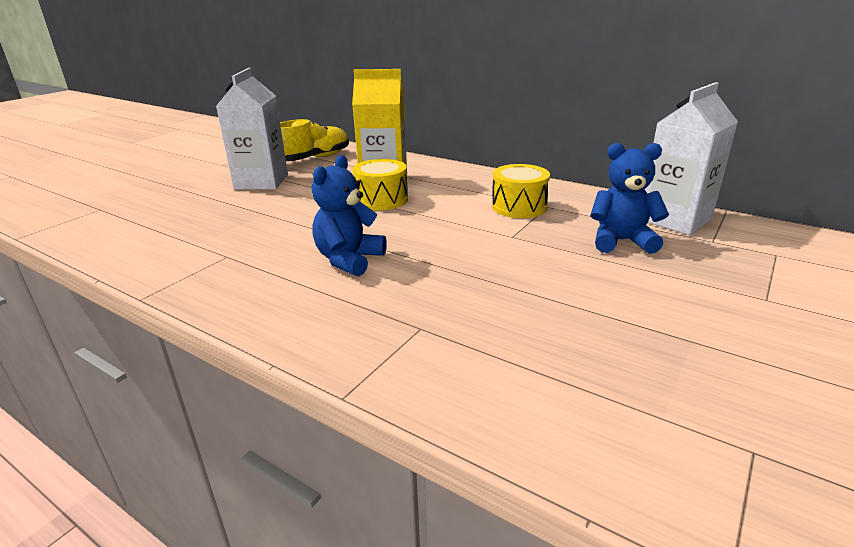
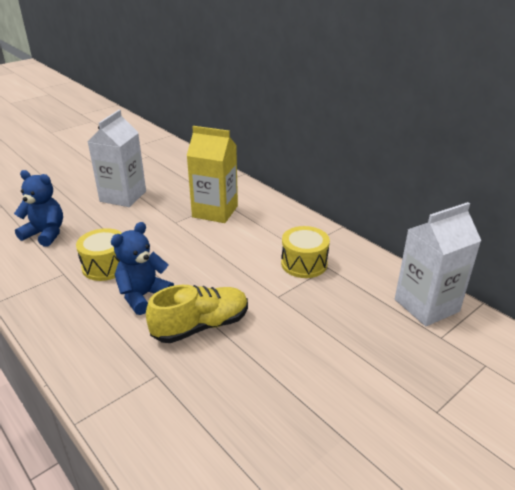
camera: 15 degrees right, 5 degrees up
(314, 158) = (175, 175): yellow shoe -> yellow shoe (201, 326)
(381, 200) = (201, 234): yellow drum -> yellow drum (106, 266)
(621, 241) = (362, 321): blue teddy bear -> blue teddy bear (45, 234)

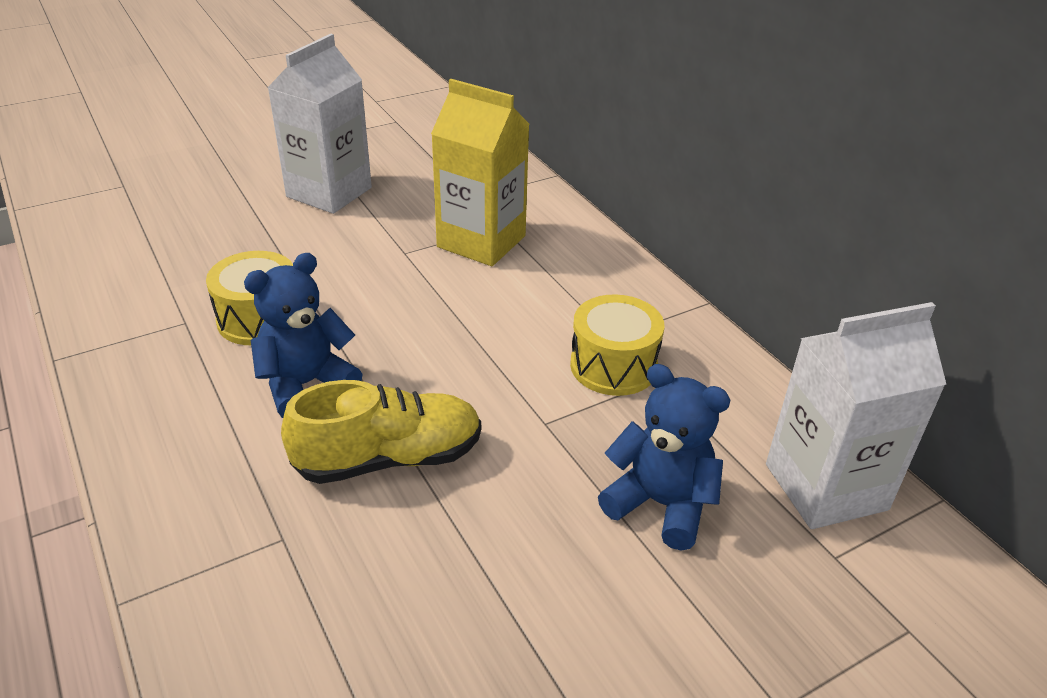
camera: 10 degrees right, 5 degrees up
(45, 234) = (178, 245): blue teddy bear -> blue teddy bear (660, 504)

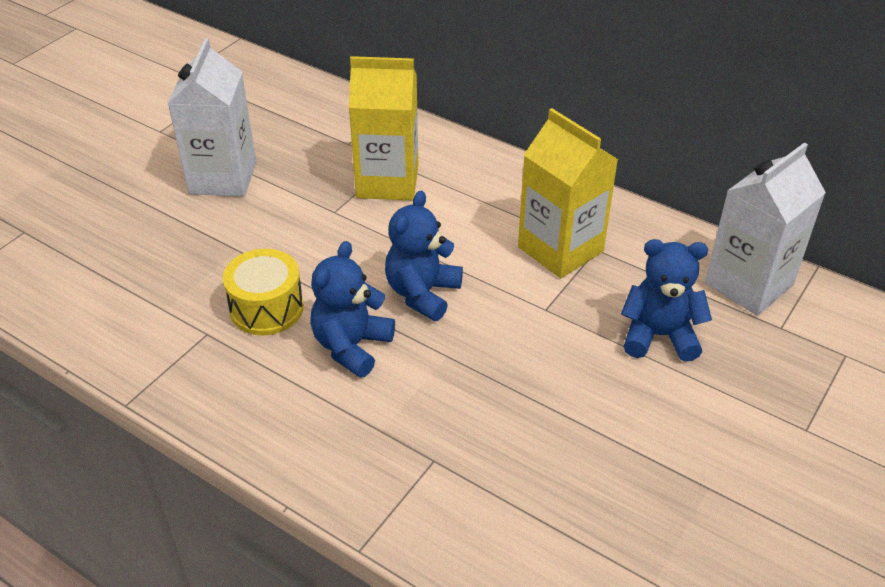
camera: 25 degrees left, 5 degrees up
(389, 458) = (459, 376): yellow shoe -> none
(423, 358) = (422, 293): none -> blue teddy bear
(613, 366) = (560, 249): yellow drum -> yellow carton

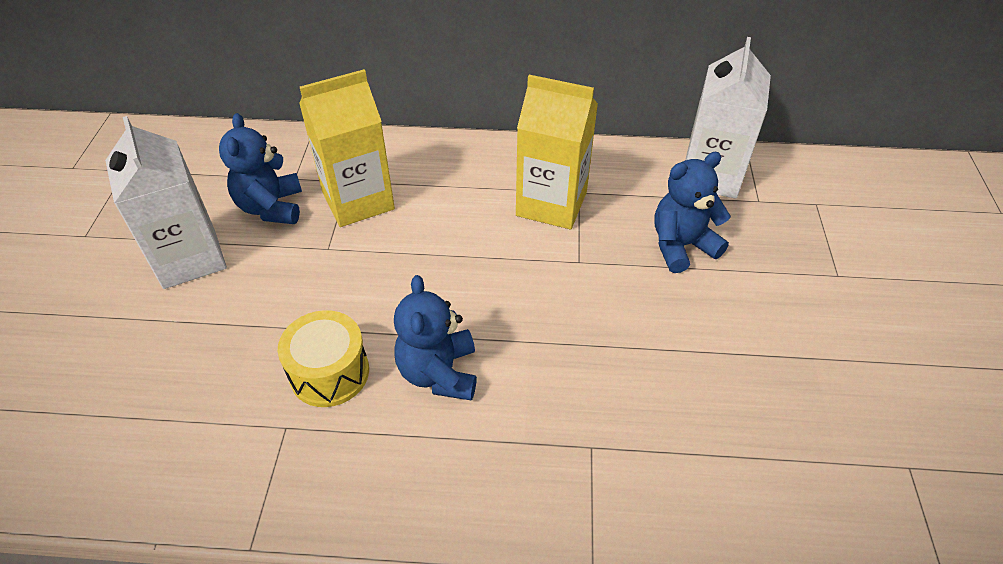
camera: 30 degrees left, 5 degrees up
(422, 293) = (466, 293): blue teddy bear -> blue teddy bear (271, 207)

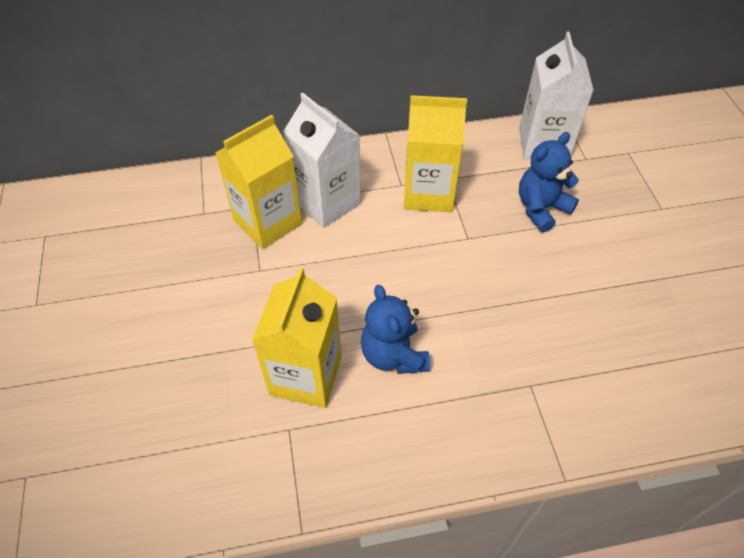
camera: 15 degrees left, 5 degrees up
(189, 258) = (142, 304): white carton -> white carton (327, 202)
(271, 207) = (195, 244): blue teddy bear -> none
(329, 372) = (306, 376): yellow drum -> yellow carton

